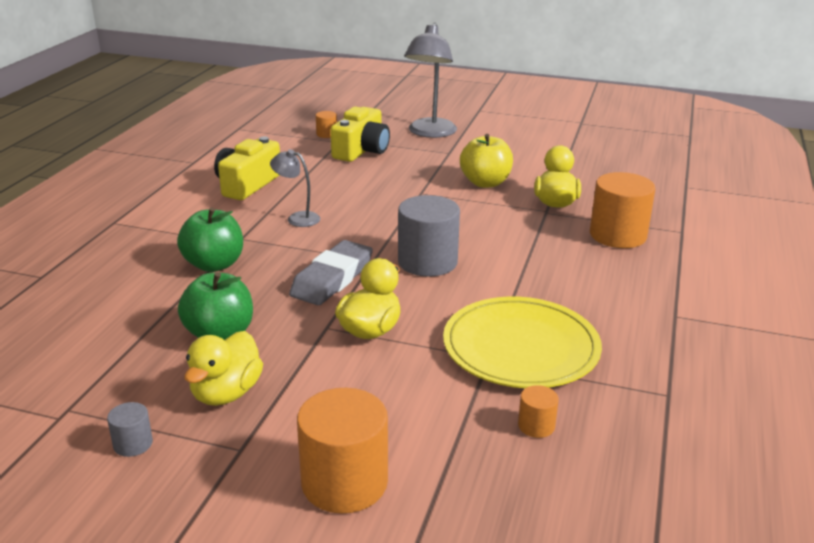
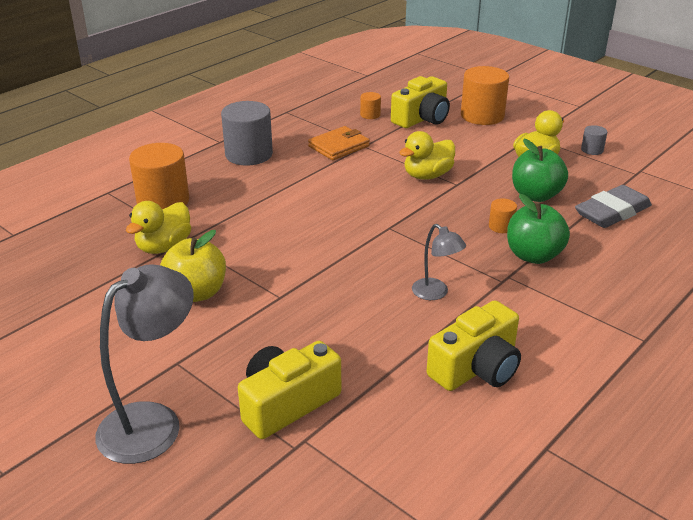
camera: 155 degrees left, 5 degrees up
(326, 134) = (310, 470): orange cylinder -> orange cylinder (501, 226)
(332, 279) = (434, 218): grey eraser -> grey eraser (612, 212)
(427, 262) = (345, 215): grey cylinder -> grey cylinder (249, 154)
(446, 442) = (422, 118): none -> yellow camera
(521, 347) = (338, 146): yellow plate -> orange wallet

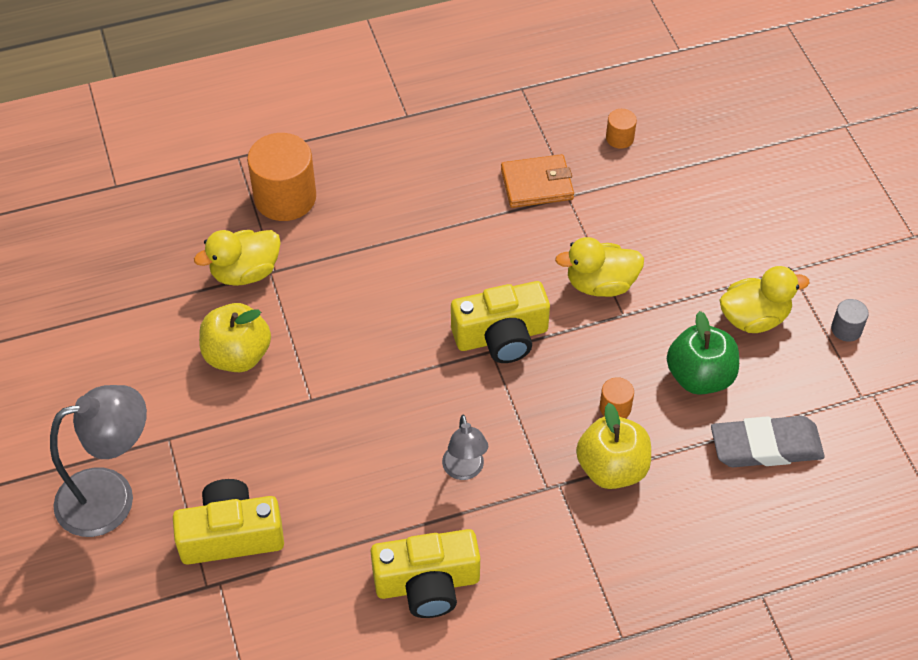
camera: 30 degrees right, 20 degrees up
(249, 154) = (424, 155): grey cylinder -> none
(422, 118) = (679, 173): yellow camera -> yellow camera (501, 336)
(482, 116) = (762, 200): orange cylinder -> none
(533, 256) = (612, 468): green apple -> yellow apple

